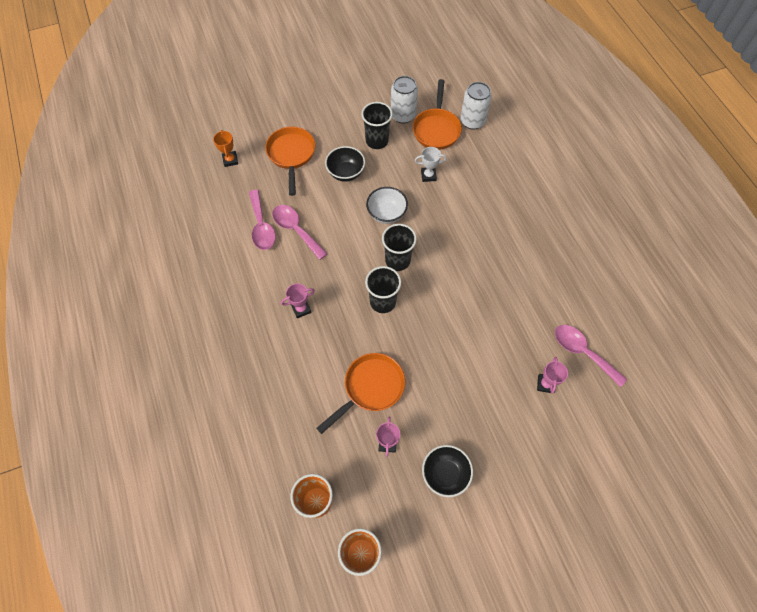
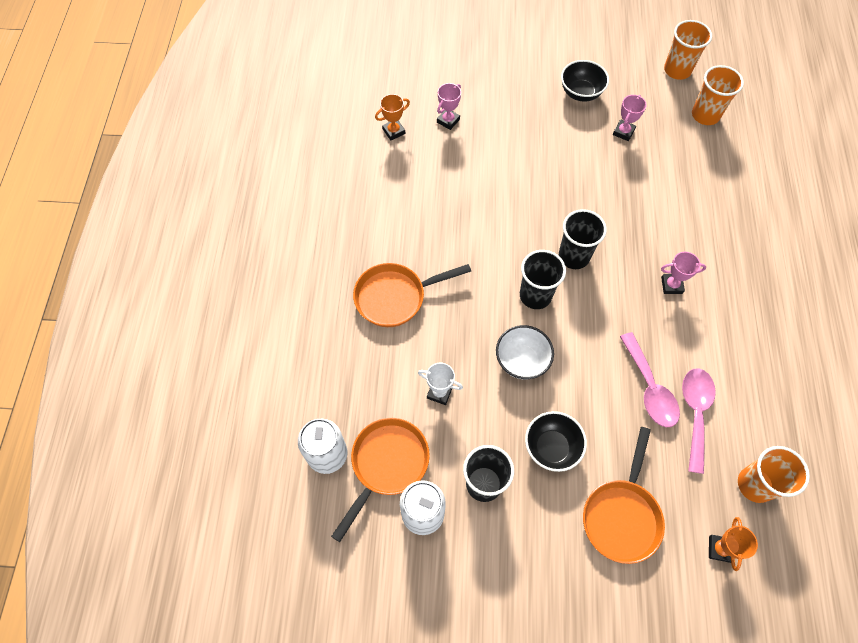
camera: 155 degrees left, 0 degrees up
(215, 200) = (755, 484): none -> orange cup
(370, 388) = (621, 180): orange pan -> orange pan (395, 297)
(582, 352) = (393, 131): pink spoon -> orange trophy

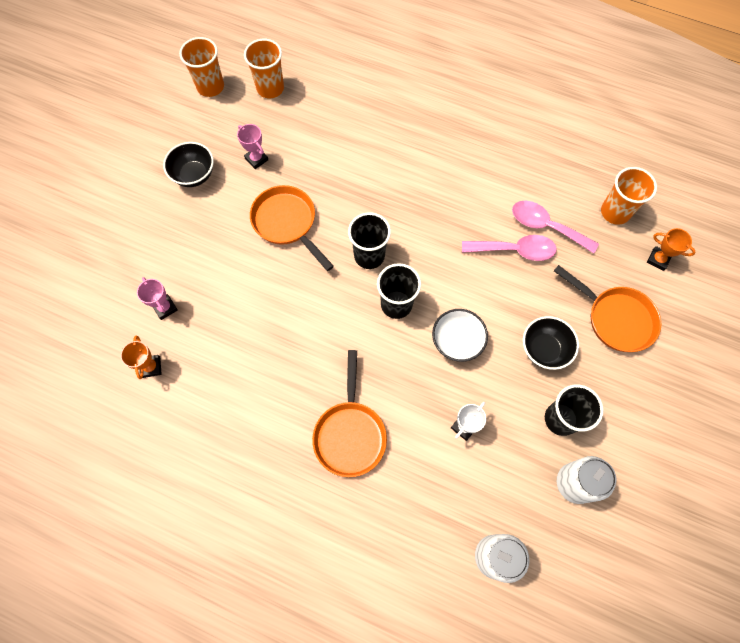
camera: 70 degrees left, 5 degrees up
(386, 465) = (520, 501): orange pan -> orange pan (287, 223)
(671, 285) = (427, 191): pink trophy -> none

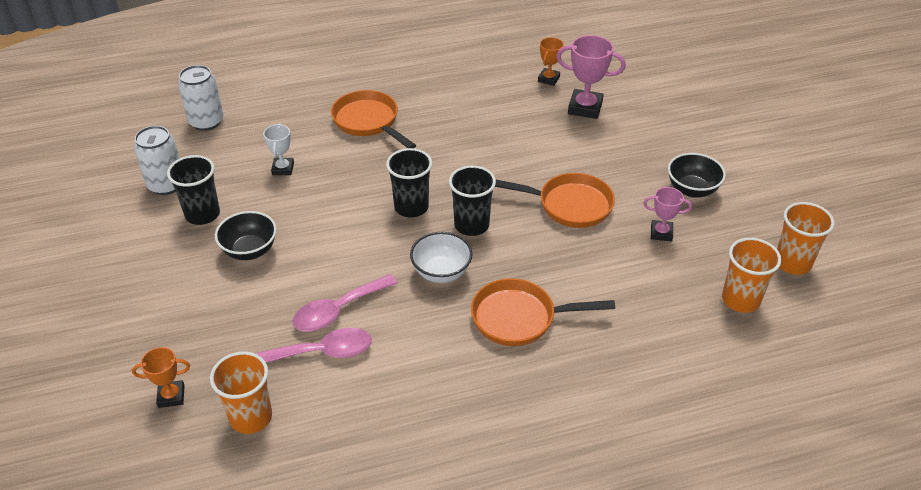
camera: 140 degrees right, 25 degrees down
(151, 367) = (548, 79): orange trophy -> orange trophy turned 75 degrees clockwise
(165, 308) = (585, 108): pink trophy -> pink trophy, size x1.67
(456, 342) = (334, 212): white bowl -> white bowl (441, 272)
(615, 318) = (192, 313): orange pan -> orange pan (520, 318)

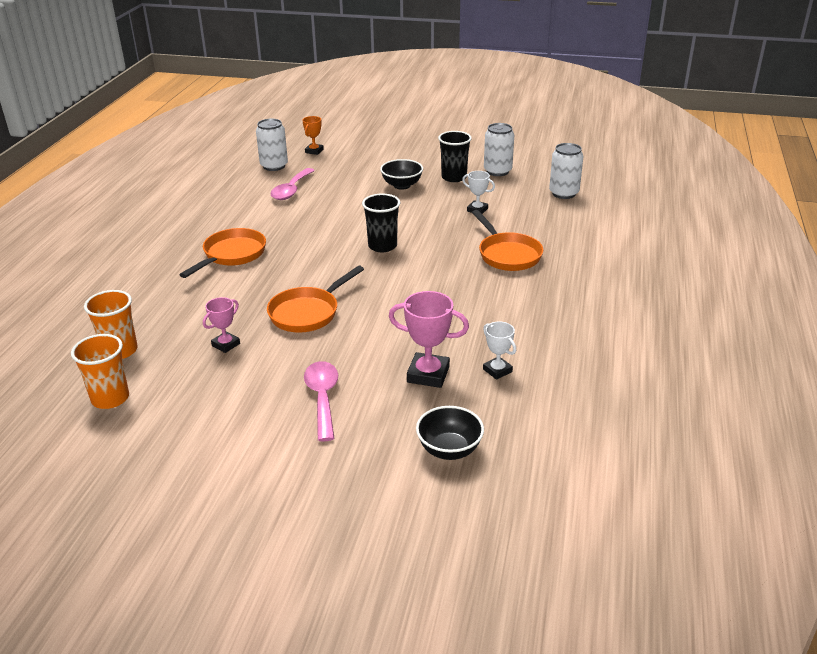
camera: 120 degrees right, 10 degrees down
(251, 417) = (274, 166): orange cup -> white can
(338, 310) = (316, 201): pink spoon -> pink spoon (322, 398)
(368, 122) = (507, 254): orange pan -> orange pan turned 75 degrees clockwise
(441, 272) = (305, 240): white bowl -> none
(471, 225) = (336, 264): black cup -> none
(548, 79) = (497, 370): orange trophy -> white trophy
(585, 108) = (428, 374): pink trophy -> pink trophy turned 60 degrees clockwise
(692, 189) = (250, 386): black bowl -> black bowl (449, 450)

